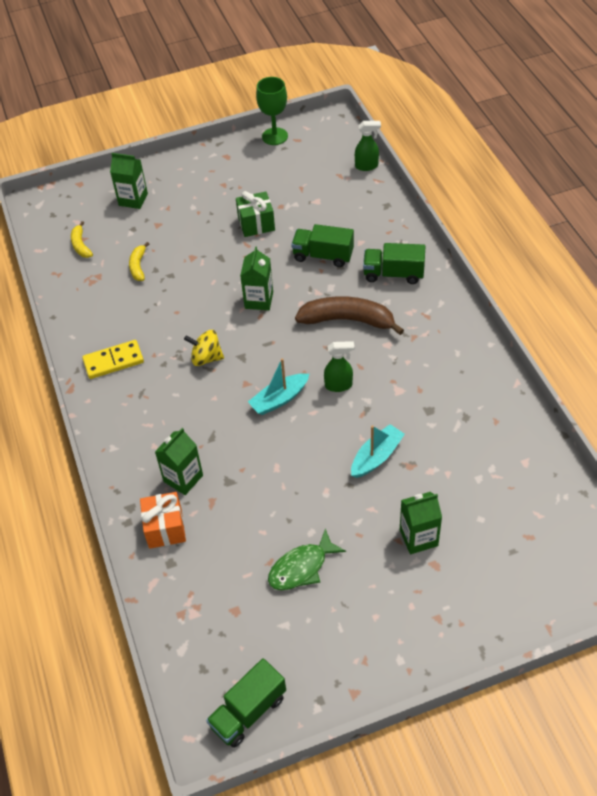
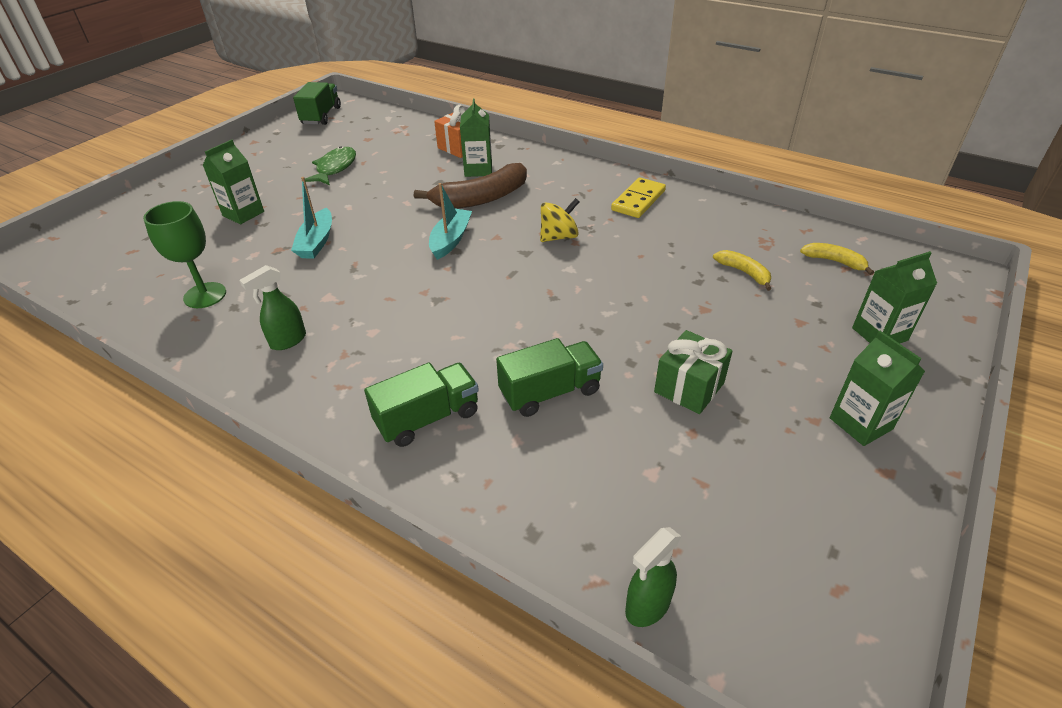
camera: 140 degrees right, 10 degrees down
(259, 300) = (570, 304): green carton -> green carton (860, 423)
(275, 136) = (883, 570): green goblet -> green goblet (205, 295)
(339, 385) = (399, 273): green spray bottle -> green spray bottle (288, 341)
(348, 320) = (442, 333): brown banana -> brown banana (481, 198)

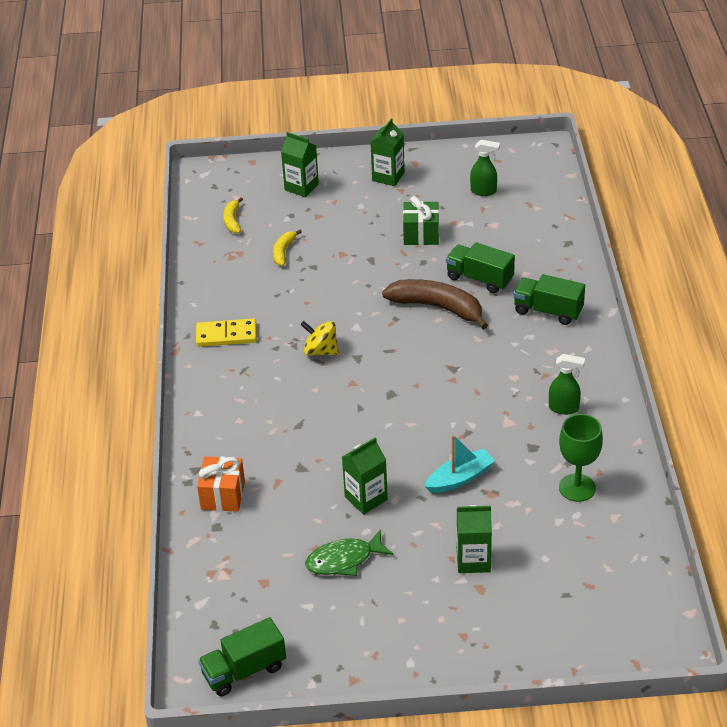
camera: 125 degrees left, 0 degrees up
(450, 240) = (381, 404): turquoise boat -> none
(478, 170) = (257, 455): green carton -> green carton (366, 498)
(481, 198) = (305, 424): brown banana -> brown banana (437, 307)
(647, 606) = (562, 200): green spray bottle -> green spray bottle (483, 191)

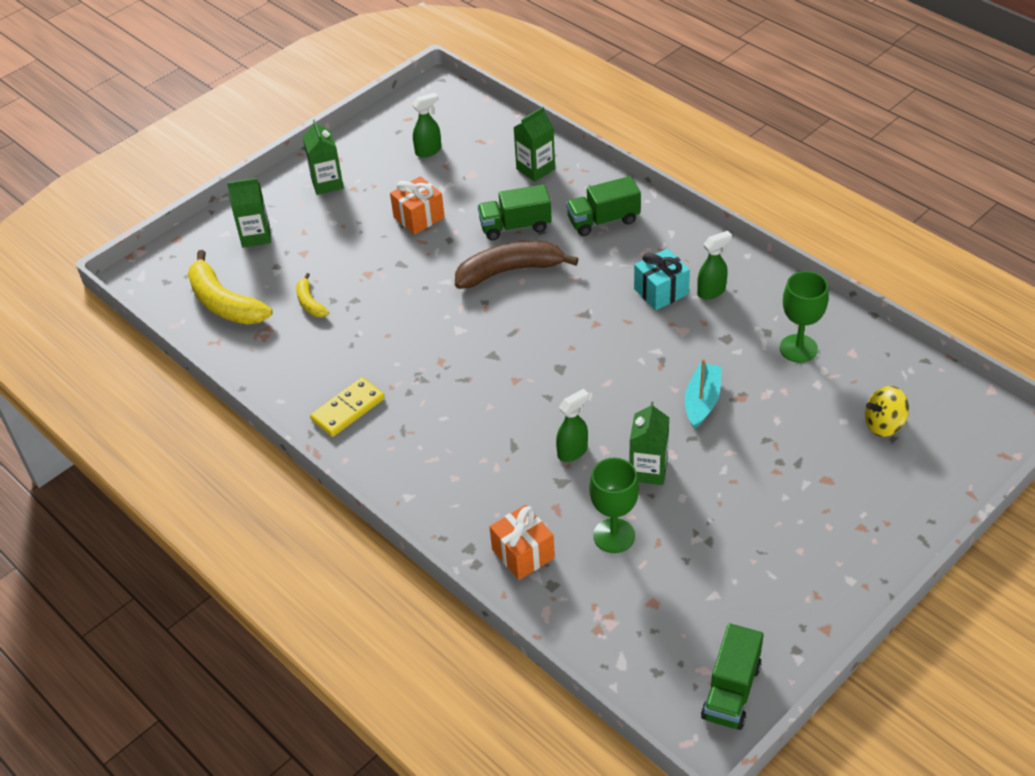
camera: 40 degrees left, 5 degrees up
(232, 220) = (224, 303): yellow banana -> yellow banana, size x1.96
(292, 524) = (614, 536): none -> green goblet
(321, 351) = (453, 370): yellow spinning top -> yellow spinning top (884, 424)
(332, 453) = (573, 452): none -> green spray bottle
(344, 560) = (695, 534): green fish -> none
(421, 234) = (419, 217): green gift -> orange gift
(473, 560) = (794, 461): green carton -> green carton (535, 169)
(526, 386) = (661, 291): none -> turquoise gift

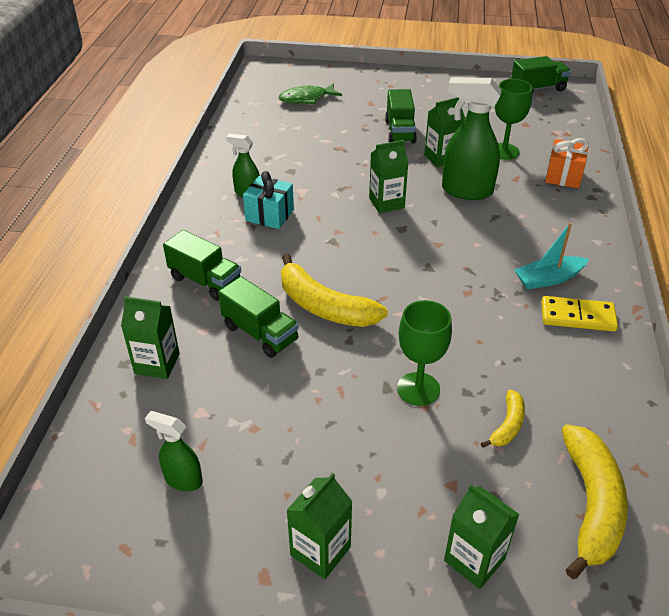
camera: 130 degrees left, 5 degrees down
(419, 217) = (307, 415): orange gift -> none
(509, 271) = (324, 306): brown banana -> yellow banana
(573, 452) = (466, 191): green spray bottle -> green spray bottle, size x1.85
(608, 379) = (386, 203): none -> green carton
(702, 401) = (360, 160): turquoise boat -> turquoise boat (548, 279)
(734, 468) = (400, 131): none -> green truck
(798, 348) = (271, 142): green goblet -> green goblet (418, 389)
(884, 424) = (306, 99): yellow spinning top -> green fish

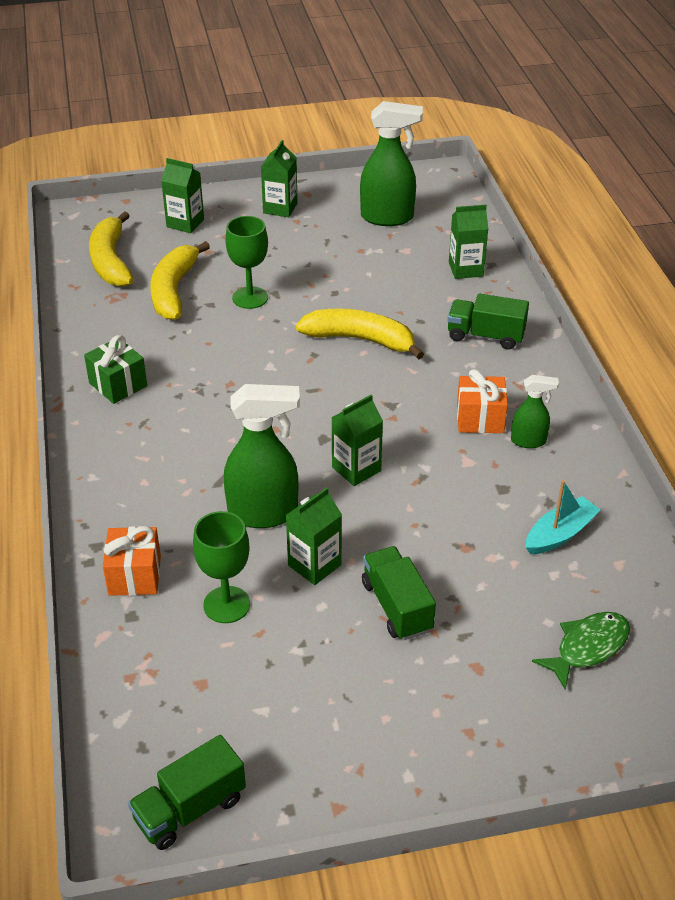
camera: 160 degrees right, 0 degrees up
(183, 480) = (387, 218): green spray bottle -> green spray bottle, size x1.85
(260, 333) = (401, 307): green truck -> none
(269, 215) = (480, 419): turquoise gift -> orange gift
(507, 425) = (174, 290): yellow banana -> yellow banana, size x1.96
(548, 279) = (148, 416): turquoise boat -> turquoise boat (560, 534)
(577, 316) = (118, 384): yellow domino -> green gift

